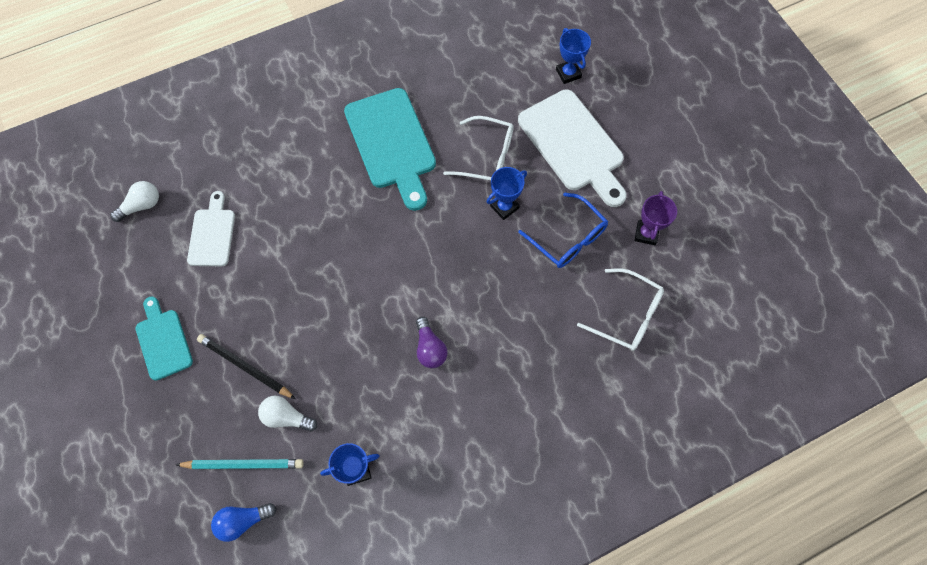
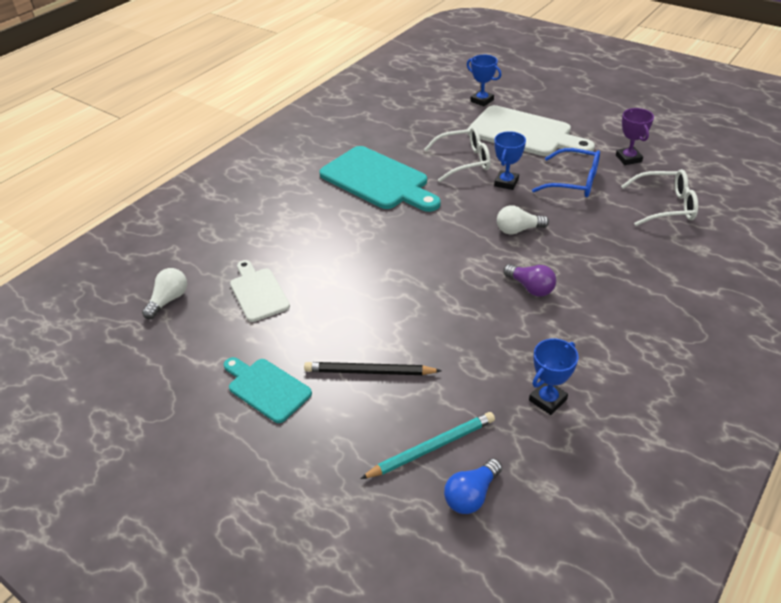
camera: 25 degrees left, 25 degrees down
(287, 417) = (443, 391): white light bulb -> white light bulb (518, 230)

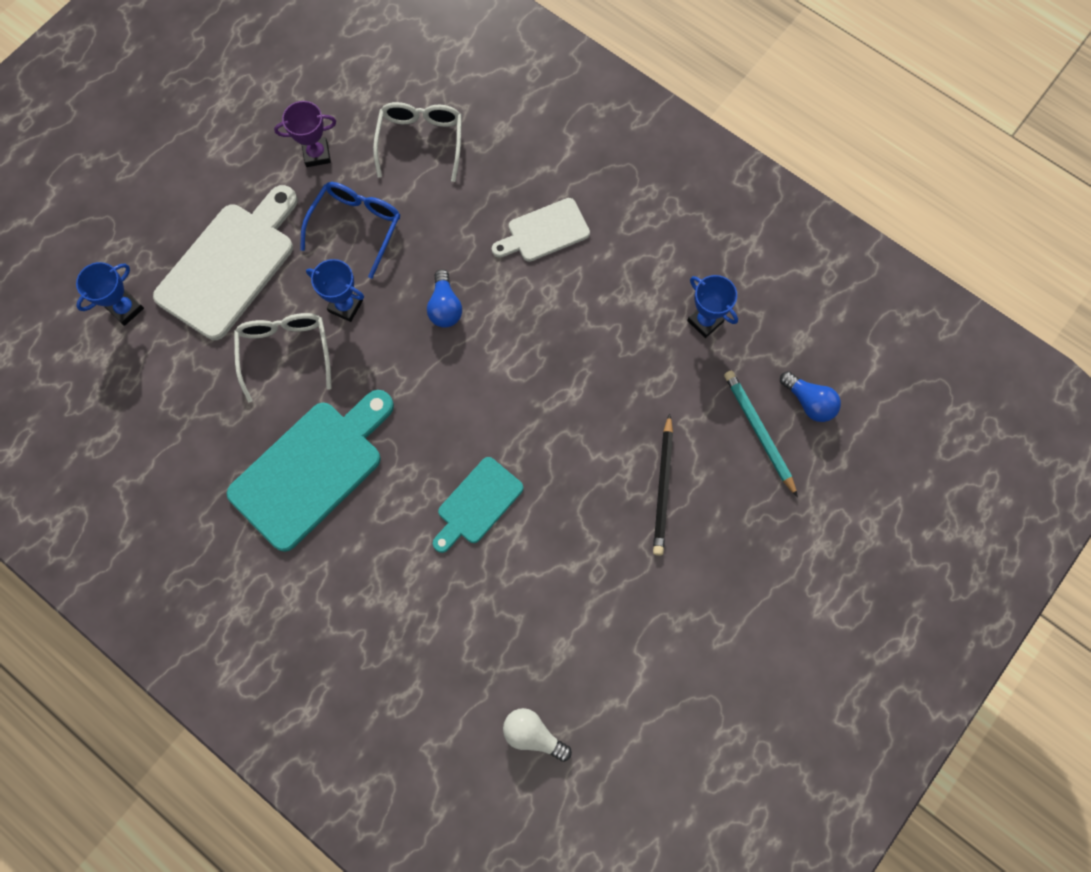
camera: 90 degrees left, 30 degrees up
(258, 292) = (529, 619): white cutting board -> white cutting board (544, 232)
(266, 388) = (681, 595): turquoise cutting board -> turquoise cutting board (477, 503)
(518, 230) = (445, 307): white light bulb -> blue light bulb
(530, 288) = (548, 310): purple light bulb -> none

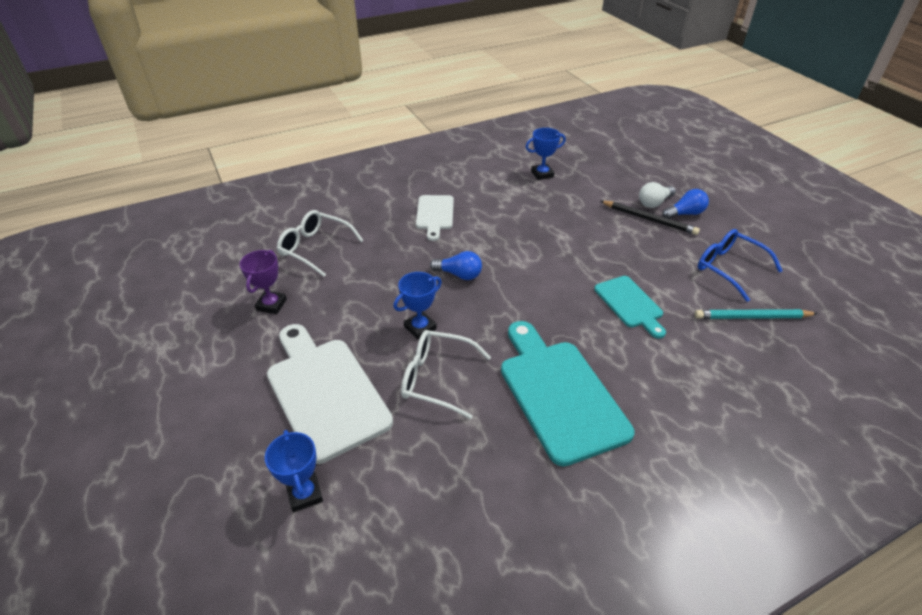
camera: 65 degrees left, 30 degrees down
(356, 226) = (355, 301): blue glasses -> blue glasses (728, 268)
(533, 734) = (828, 329): white light bulb -> white light bulb (654, 203)
(759, 432) = (626, 176): turquoise pencil -> turquoise pencil (752, 317)
(808, 402) = (614, 156): blue light bulb -> blue light bulb (685, 213)

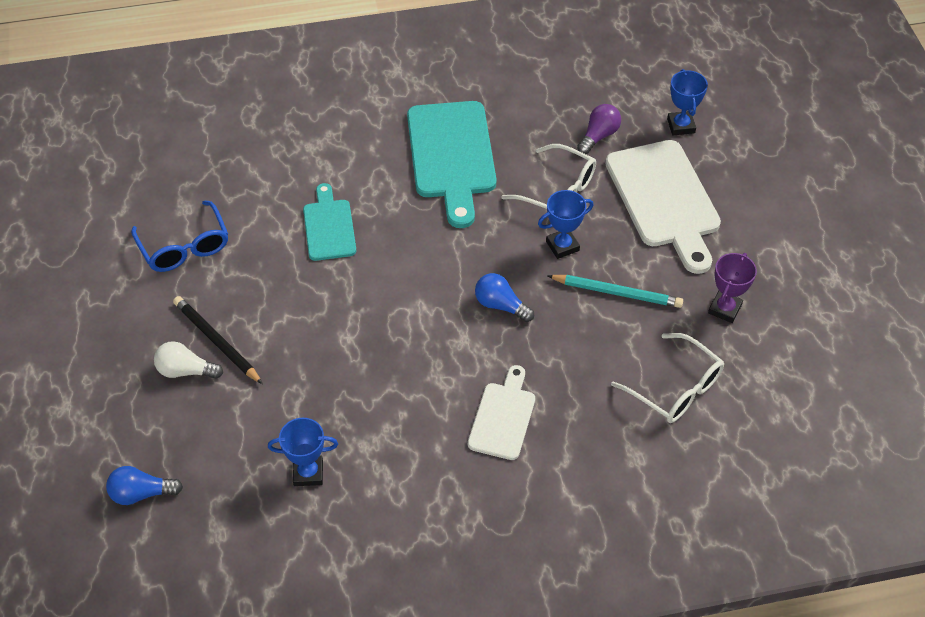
camera: 165 degrees left, 10 degrees up
(405, 455) = (598, 136): none -> purple light bulb
(654, 203) = (186, 371): white light bulb -> white light bulb turned 150 degrees counterclockwise
(685, 213) = (161, 341): blue light bulb -> blue light bulb (141, 493)
(752, 317) = (216, 187): turquoise pencil -> turquoise pencil (617, 293)

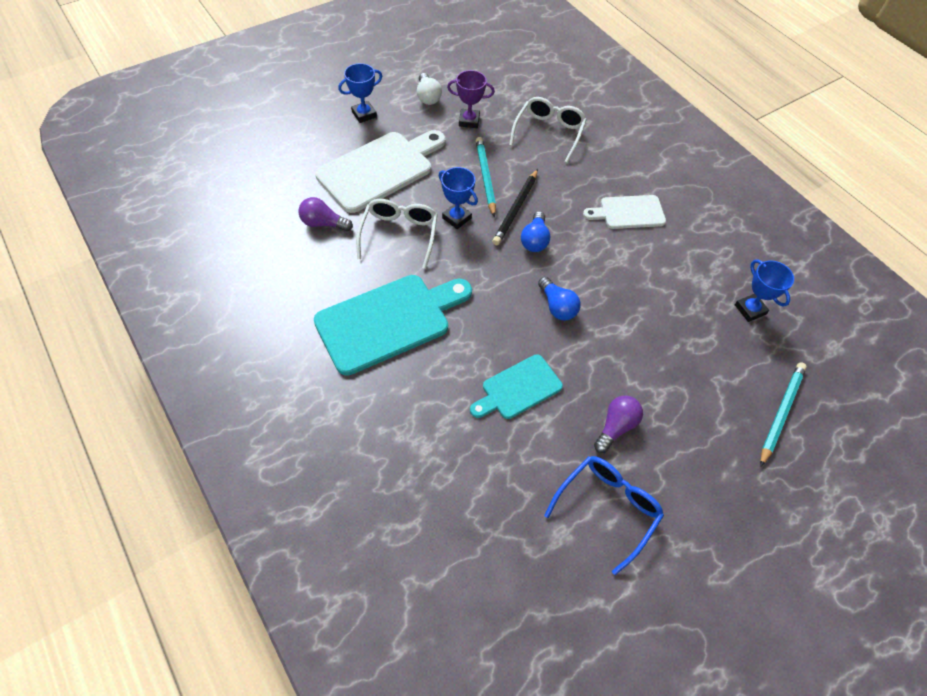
camera: 115 degrees left, 5 degrees up
(141, 493) = (848, 414): blue light bulb -> blue light bulb (557, 306)
(181, 430) = (781, 413): none -> turquoise pencil
(186, 371) = (729, 437): white light bulb -> white light bulb (428, 97)
(217, 341) = (687, 426): black pencil -> black pencil (515, 209)
(249, 284) = (615, 427): none -> purple light bulb
(681, 126) = (292, 175): blue trophy -> blue trophy (364, 114)

